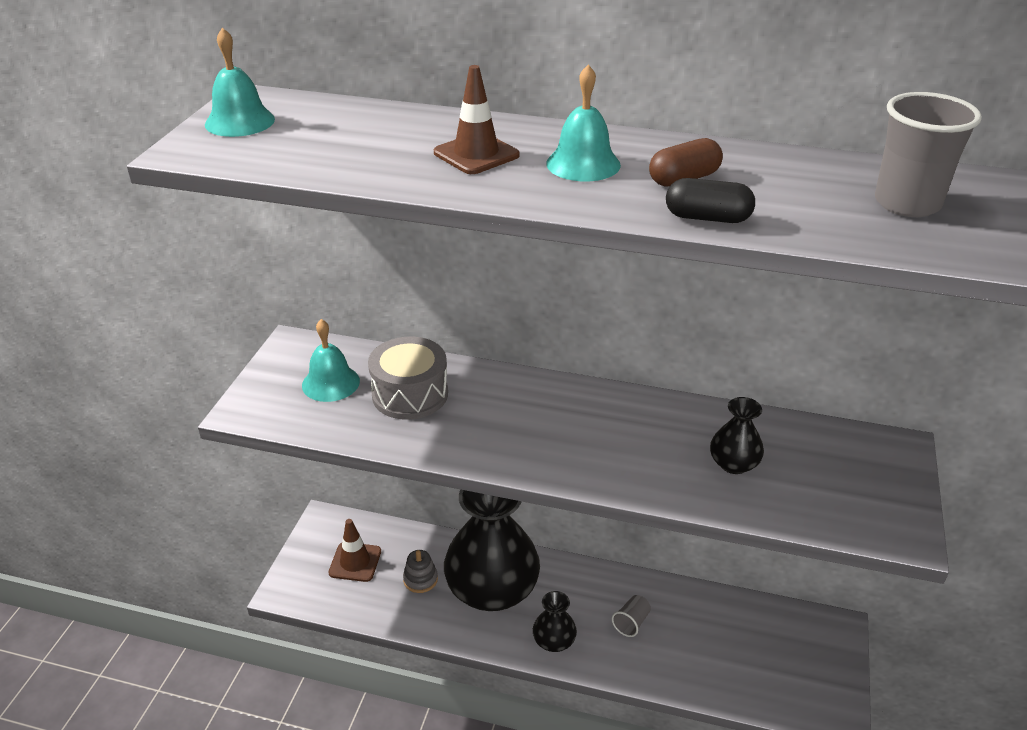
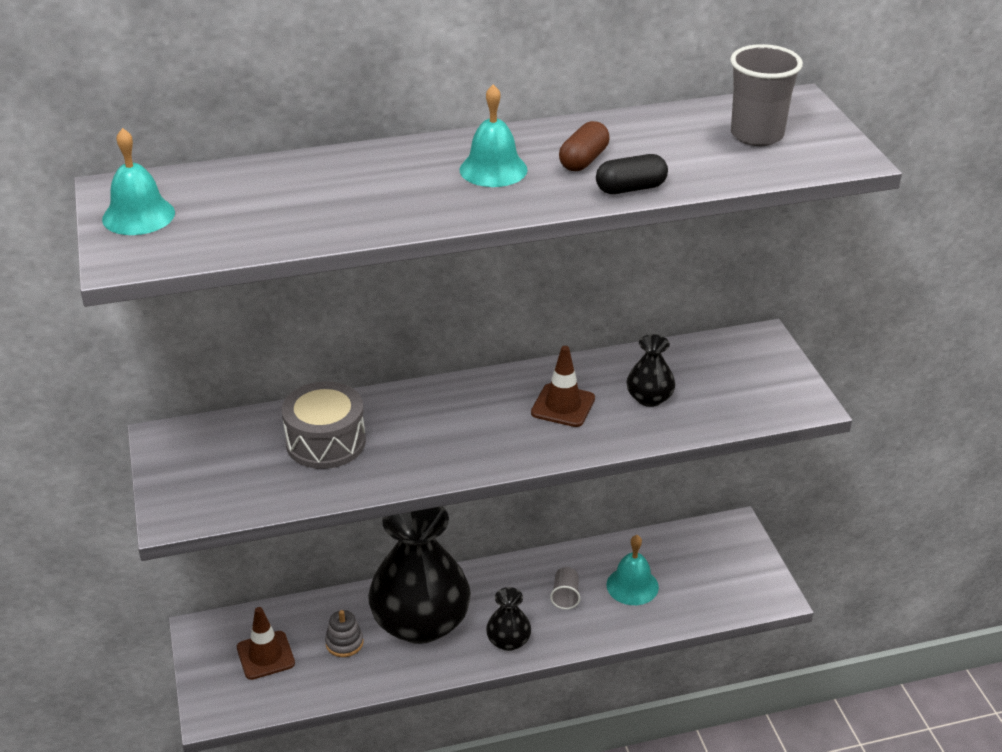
camera: 30 degrees left, 0 degrees up
(330, 383) = (238, 460): turquoise bell -> turquoise bell (632, 586)
(476, 154) = (396, 186): brown traffic cone -> brown traffic cone (563, 406)

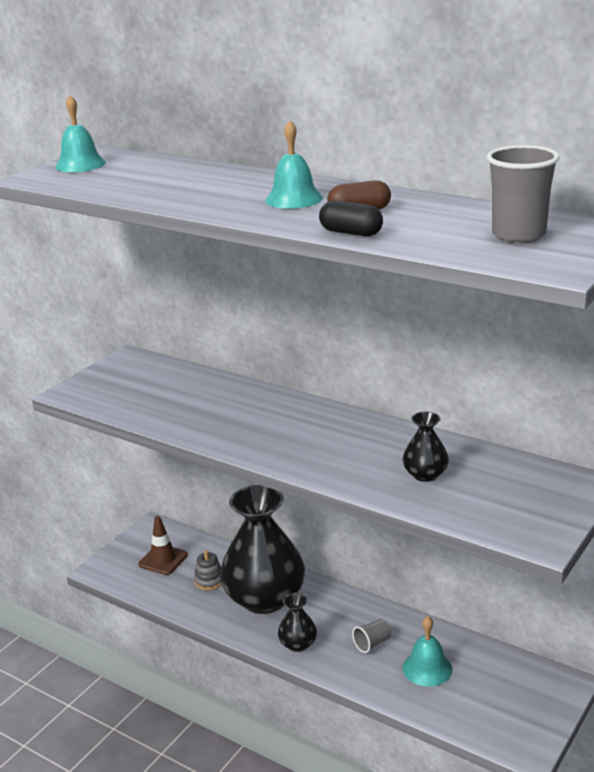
camera: 50 degrees right, 10 degrees down
(326, 442) = (195, 398): grey drum -> none
(563, 406) = (359, 449): brown traffic cone -> none

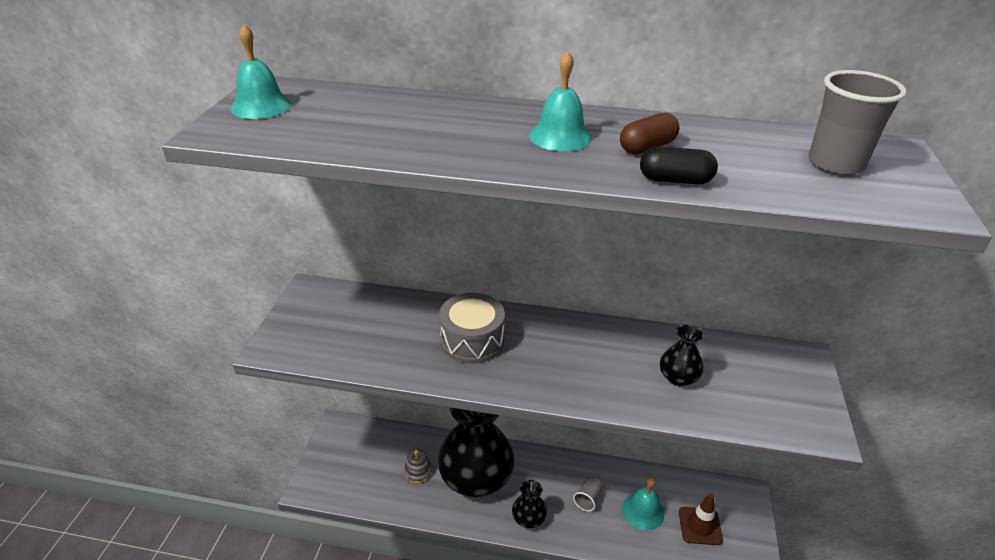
camera: 25 degrees left, 10 degrees up
(163, 560) = (364, 460): brown traffic cone -> brown traffic cone (700, 526)
(245, 415) = (472, 341): none -> grey drum

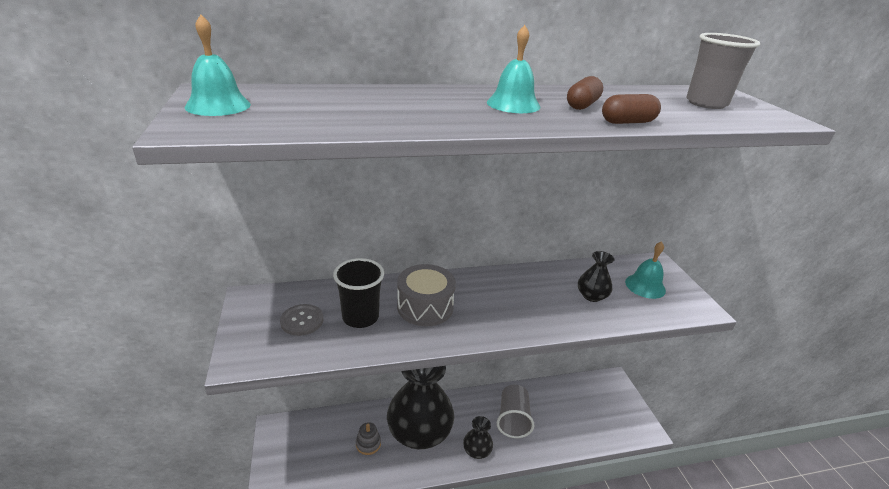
camera: 25 degrees left, 5 degrees down
(343, 325) = (302, 321): none -> grey button
(400, 335) = (360, 317): none -> black cup
(588, 499) = (513, 419): grey cup -> grey cup, size x1.85
(643, 511) = (555, 415): turquoise bell -> turquoise bell (645, 286)
(675, 180) = (627, 122): black capsule -> brown capsule
(700, 526) = (597, 412): brown traffic cone -> none

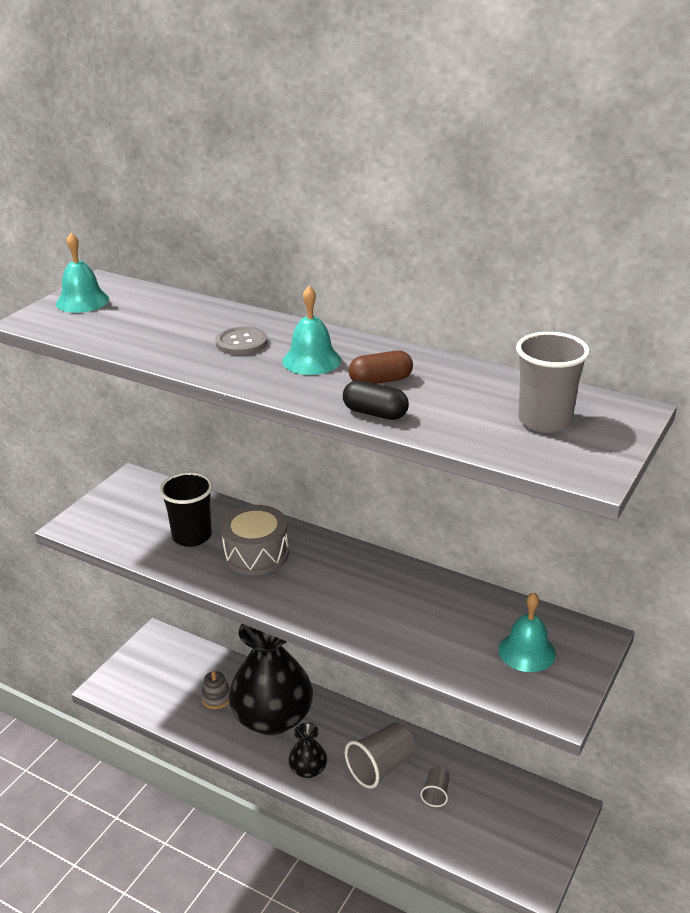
camera: 45 degrees right, 0 degrees up
(302, 321) = (146, 517): grey button -> grey button (241, 343)
(554, 415) = (436, 793): none -> grey cup
(591, 296) = (440, 628): black vase -> none
(627, 122) = (375, 413): brown capsule -> black capsule

